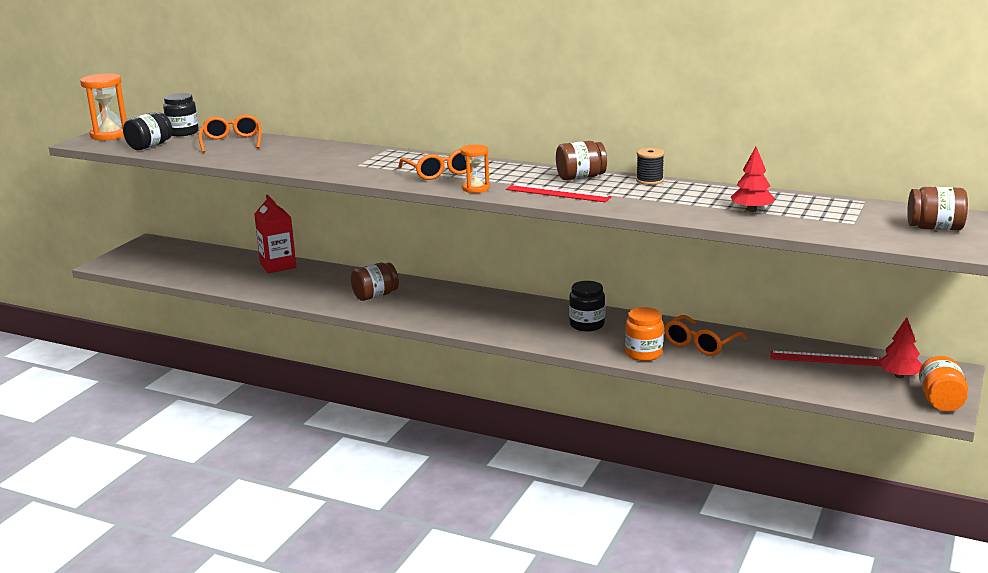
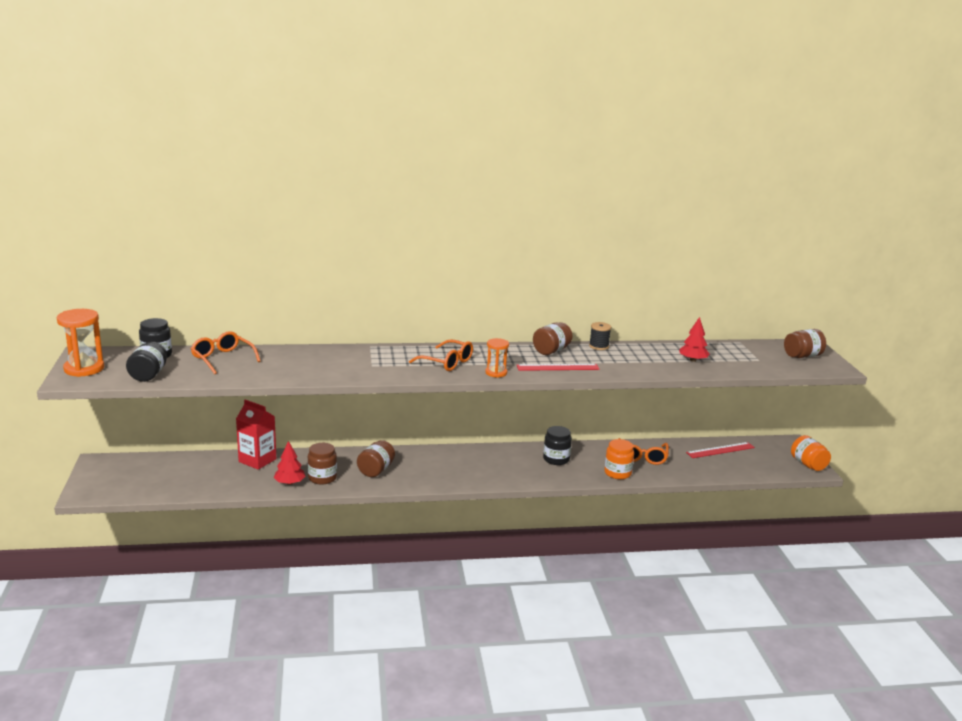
camera: 35 degrees left, 0 degrees up
(315, 292) = (322, 478): none -> brown jar
(899, 376) = (769, 452): red tree -> red tree (289, 483)

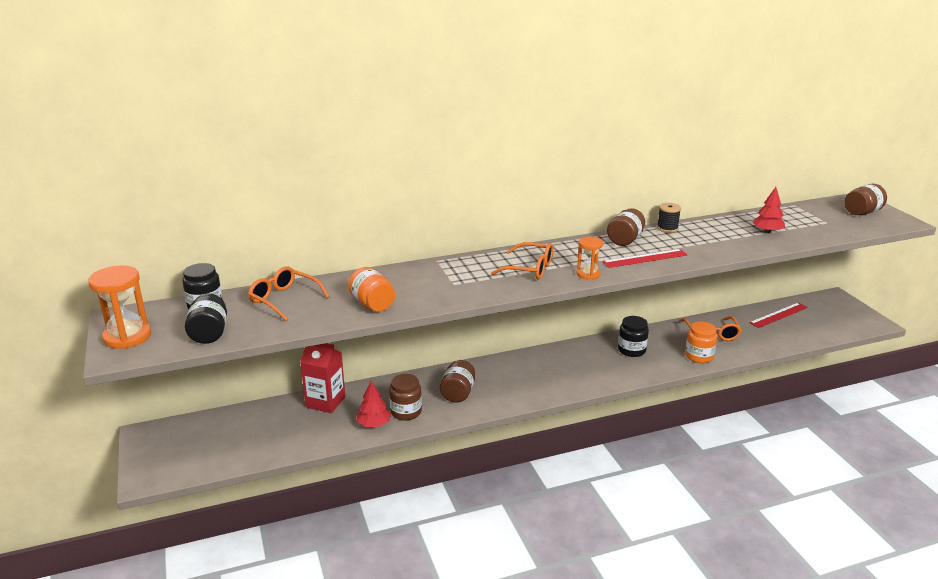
camera: 10 degrees left, 5 degrees up
(808, 464) = (865, 318): orange jar -> orange jar (372, 304)

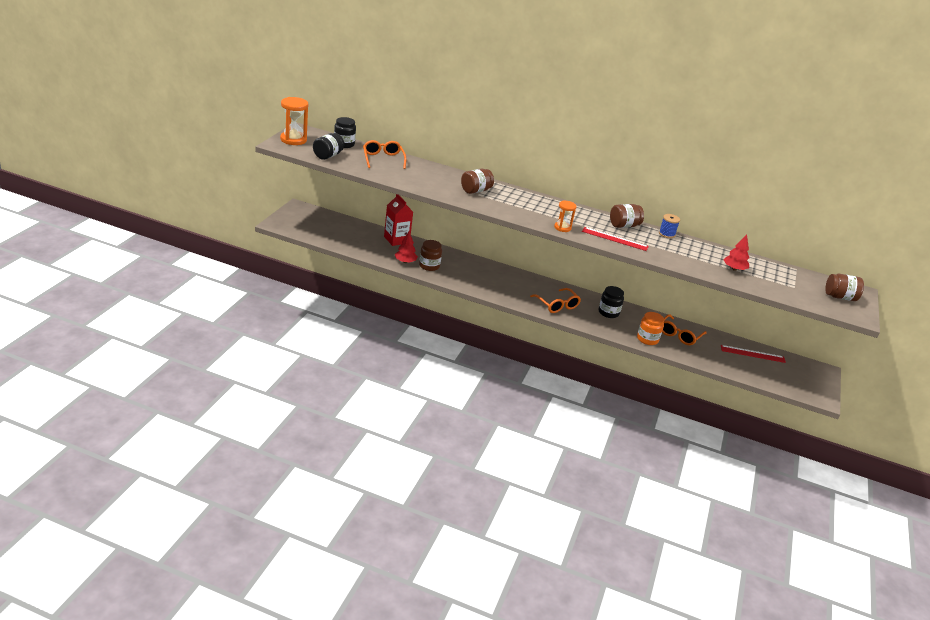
camera: 35 degrees right, 5 degrees up
(372, 304) = (420, 182): orange jar -> none
(458, 393) = (469, 274): brown jar -> brown jar (475, 190)
(530, 269) = (534, 209): orange glasses -> orange glasses (557, 305)
(667, 228) = (666, 234): black spool -> blue spool

